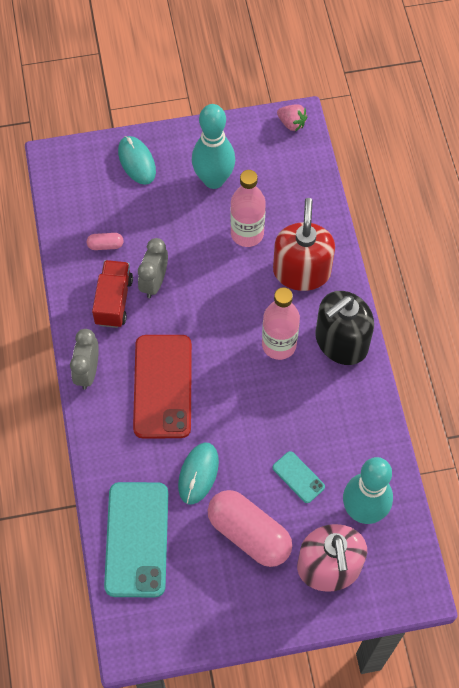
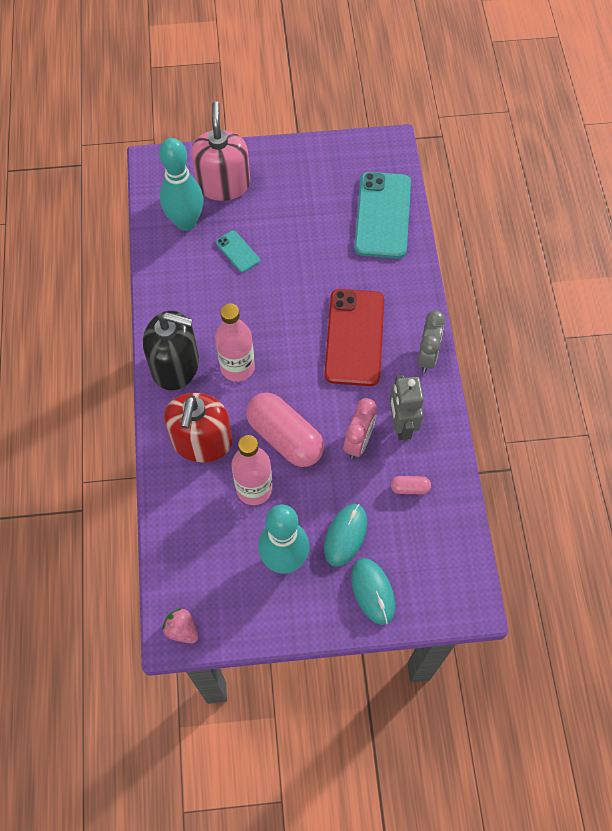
camera: 175 degrees left, 0 degrees up
(114, 301) = (401, 425): red truck -> grey robot
(154, 282) = (358, 441): grey clock -> pink clock
(198, 474) = (326, 261): turquoise mouse -> turquoise mouse (345, 535)
(249, 534) = (286, 212): pink capsule -> pink capsule (285, 437)
(341, 342) = (175, 366): black soap dispenser -> black soap dispenser turned 45 degrees clockwise

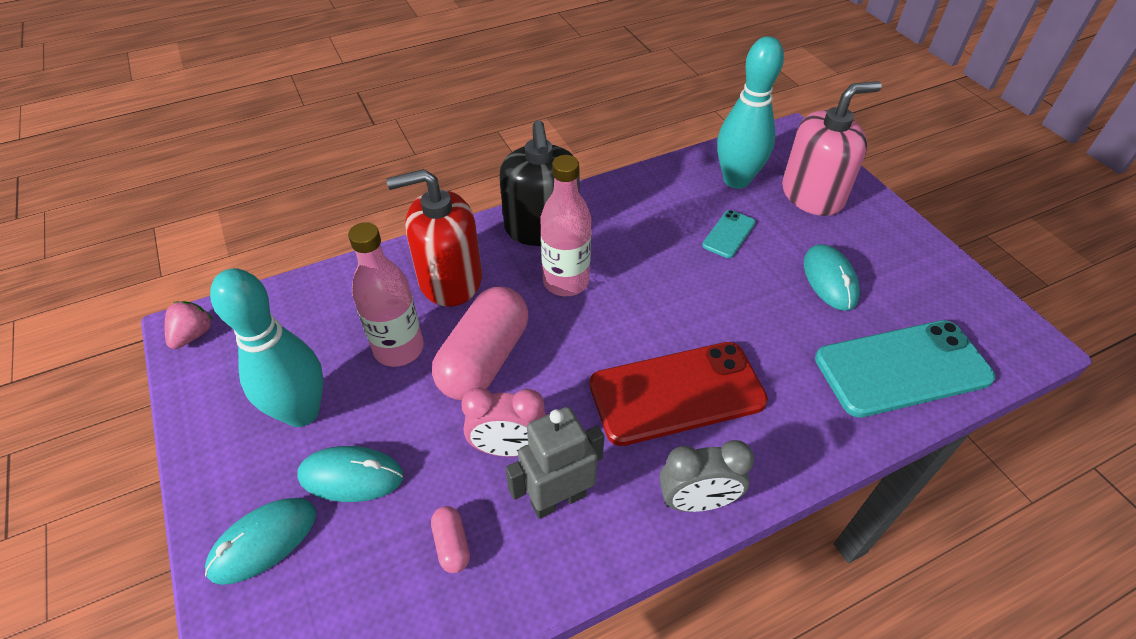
camera: 70 degrees right, 15 degrees down
(303, 215) = (829, 280): none -> turquoise mouse

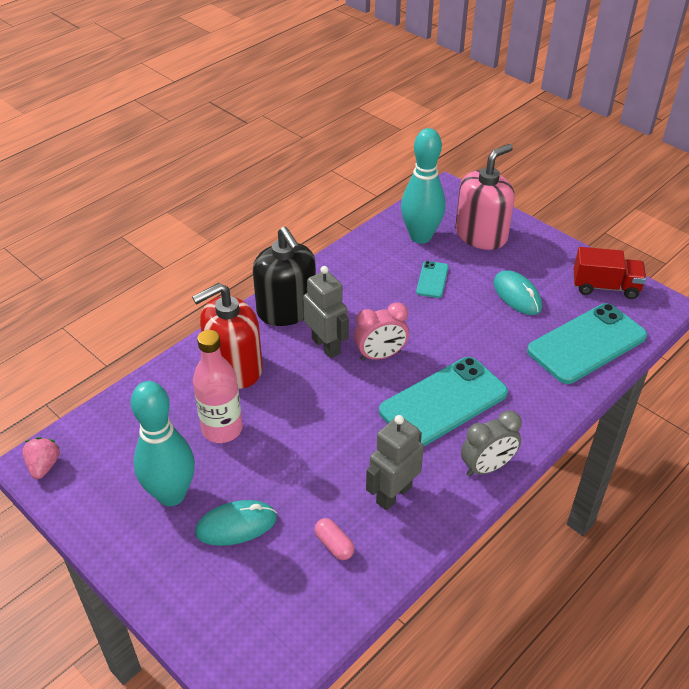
camera: 20 degrees left, 5 degrees down
(263, 541) = (195, 586): turquoise mouse -> none
(484, 359) = (293, 418): pink capsule -> none
(508, 448) = (342, 472): pink clock -> pink clock (380, 355)
(566, 282) = (326, 346): pink bottle -> grey robot
(676, 393) = (443, 402): red phone -> turquoise phone
(955, 298) = (605, 287): none -> red truck

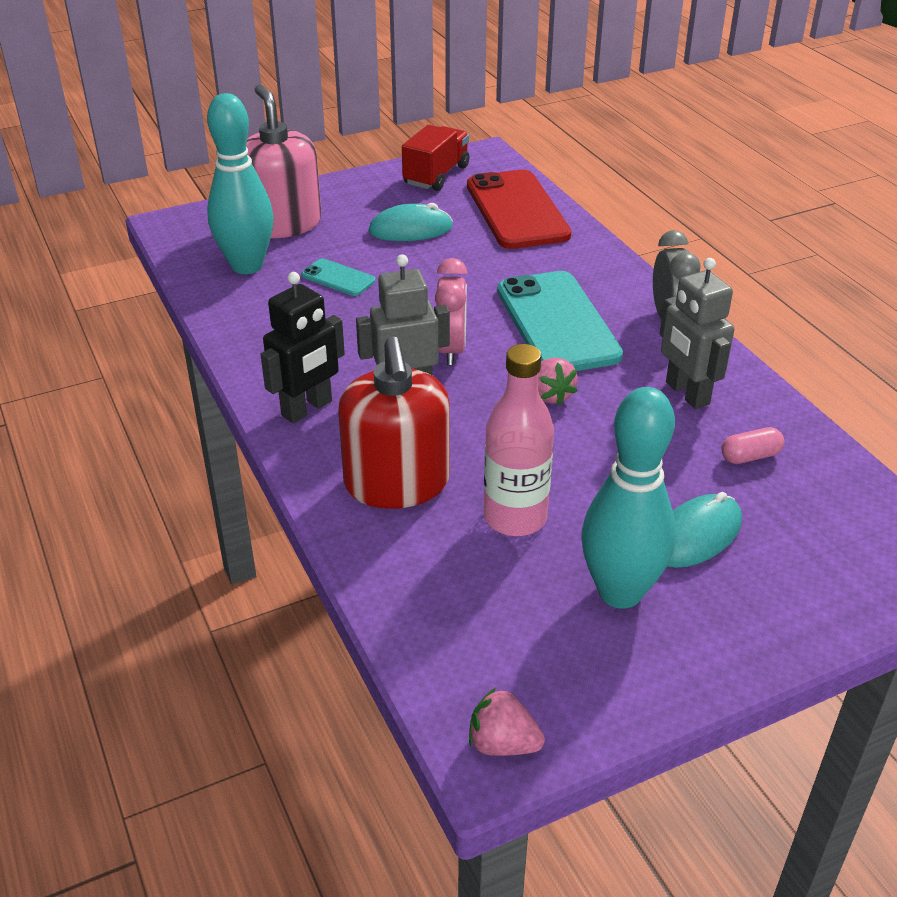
camera: 70 degrees left, 5 degrees down
(236, 525) = (696, 535): turquoise mouse -> turquoise mouse turned 45 degrees clockwise
(287, 309) = (307, 409): black soap dispenser -> black robot
(354, 418) = (551, 395): none -> pink strawberry
(586, 344) = (517, 210): turquoise phone -> red phone

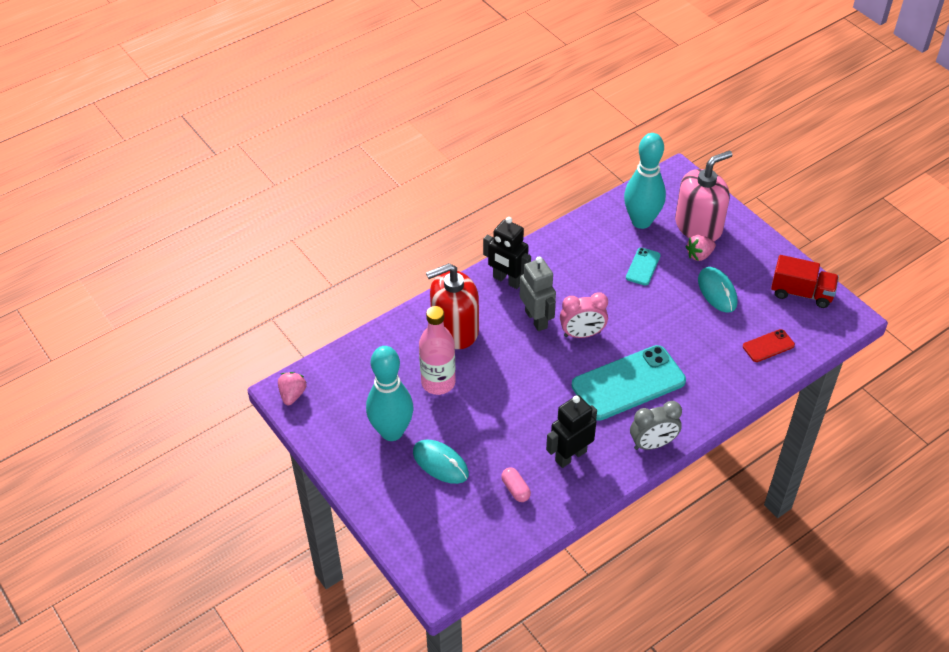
camera: 80 degrees right, 10 degrees up
(517, 210) = (768, 346): red phone -> red phone, size x0.46
(551, 395) = (549, 387): pink strawberry -> pink strawberry (699, 255)
(686, 393) = (570, 456): grey robot -> black robot

